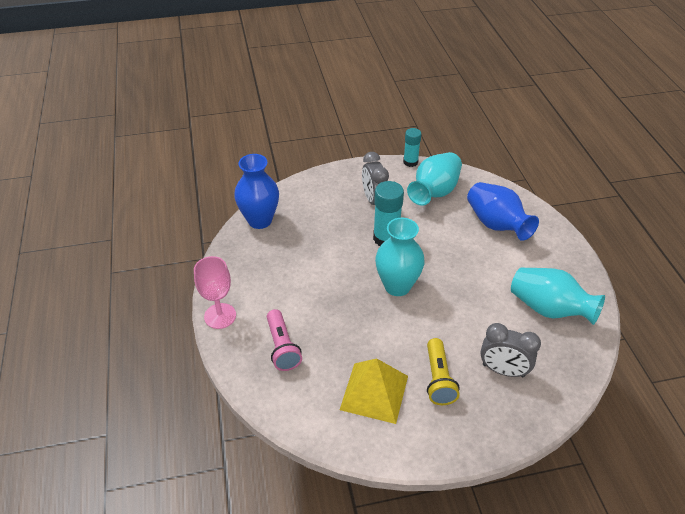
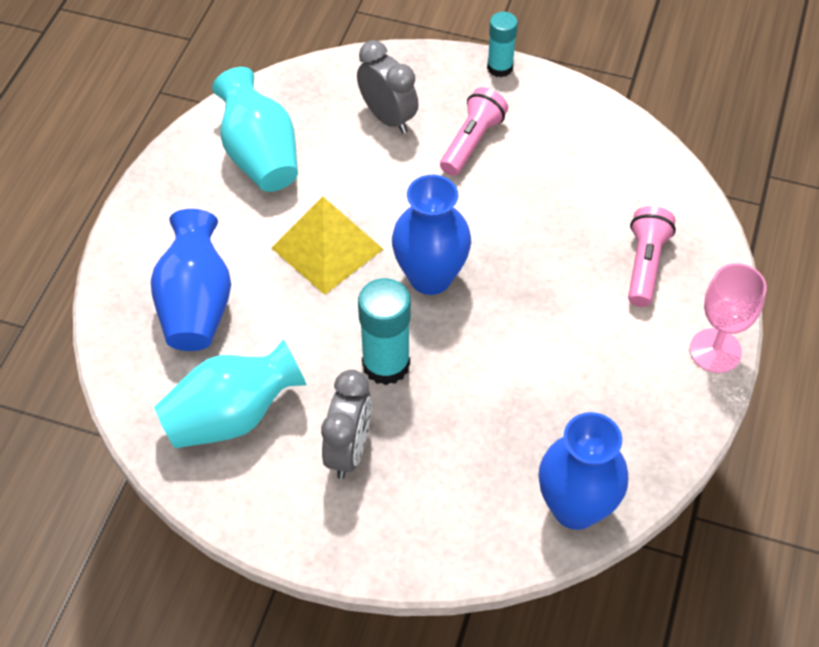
camera: 150 degrees left, 10 degrees up
(374, 392) = (559, 161): yellow pyramid -> yellow pyramid (327, 248)
(397, 286) = (430, 277): turquoise vase -> blue vase
(410, 162) = (210, 511): turquoise glue stick -> turquoise glue stick (500, 67)
(438, 379) = (471, 142): yellow flashlight -> pink flashlight

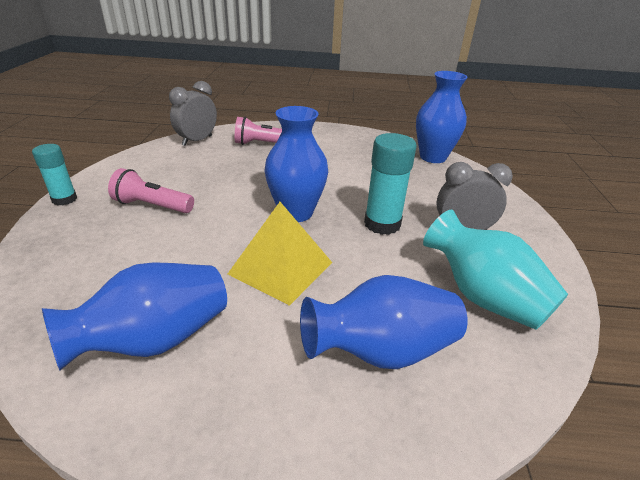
camera: 105 degrees left, 20 degrees down
(260, 155) = (155, 339): turquoise vase -> blue vase
(388, 118) = (112, 252): grey clock -> grey clock (197, 141)
(715, 351) = (315, 128): pink goblet -> none

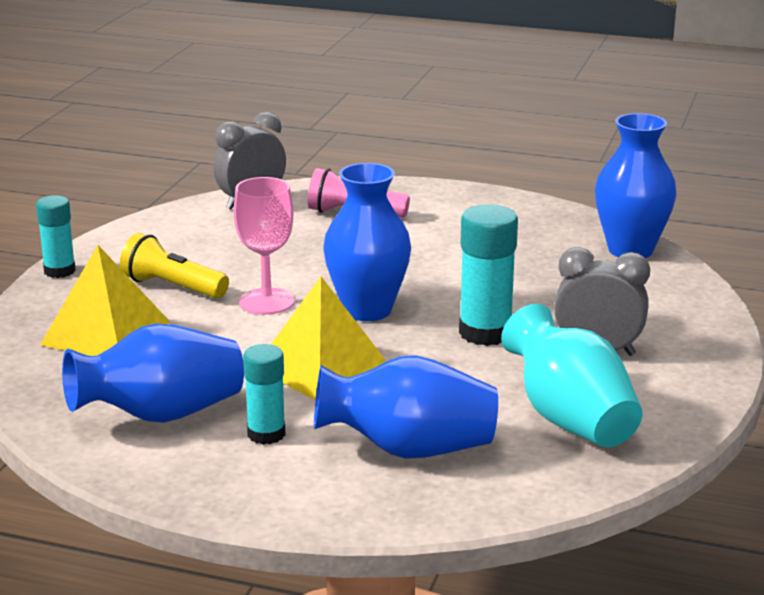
camera: 15 degrees right, 10 degrees down
(101, 253) = (105, 333): none -> yellow pyramid
(152, 206) = (173, 287): pink flashlight -> yellow flashlight
(223, 212) = (266, 302): none -> pink goblet
(254, 350) = (266, 434): none -> turquoise glue stick

